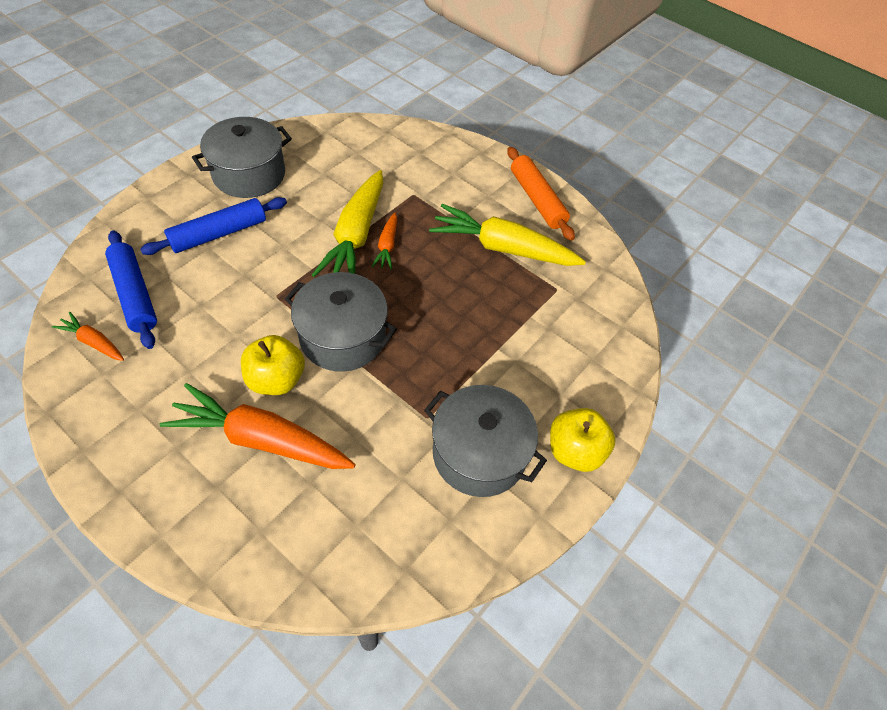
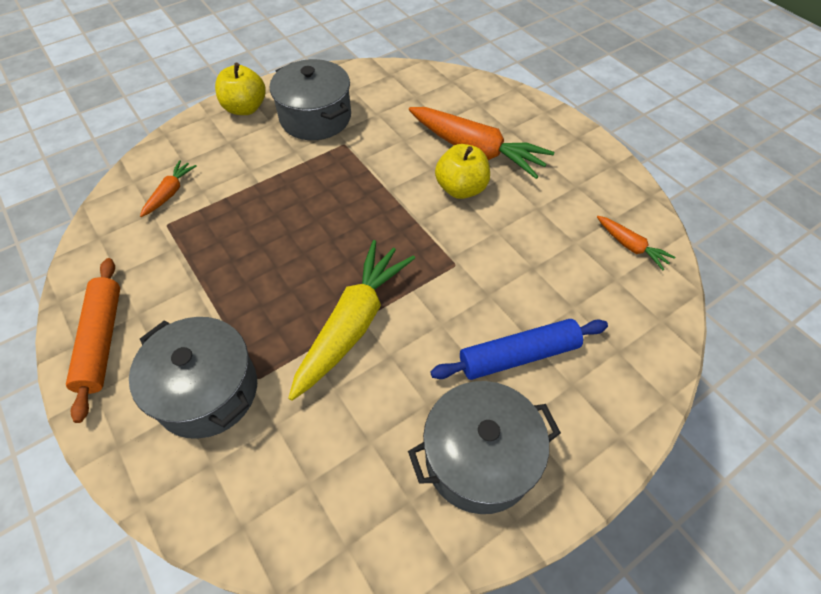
camera: 160 degrees left, 0 degrees up
(135, 294) = (603, 290): blue rolling pin -> none
(342, 337) = (396, 213): grey pot -> grey pot (207, 391)
(387, 246) = (321, 303): orange carrot -> orange carrot (170, 193)
(502, 248) = (191, 279): yellow carrot -> none

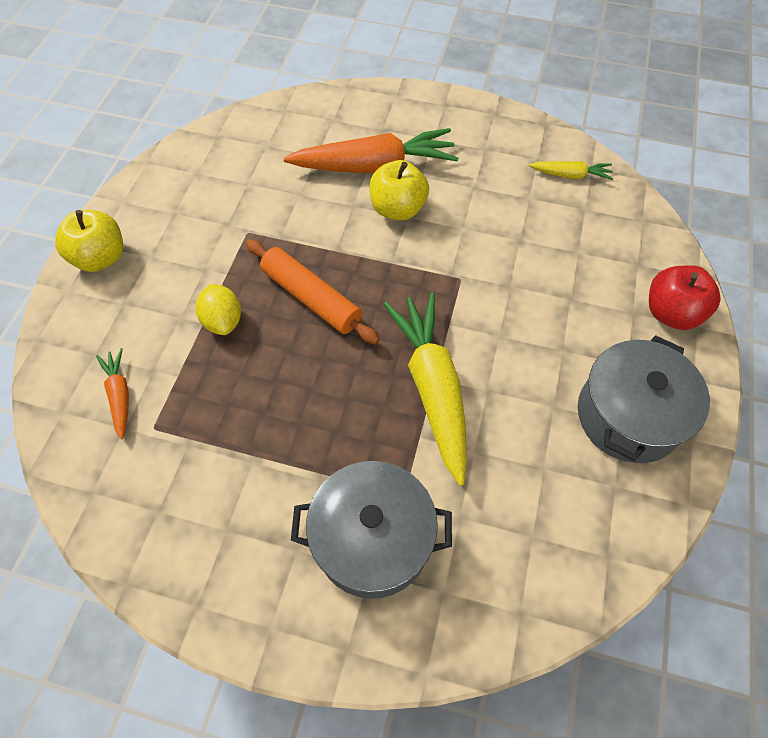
camera: 40 degrees left, 5 degrees up
(102, 340) = (220, 580): orange rolling pin -> orange rolling pin (311, 298)
(271, 188) = (223, 321): none -> yellow lemon
(315, 117) = (189, 223): grey pot -> none
(518, 355) = (578, 318): blue rolling pin -> none
(607, 409) = (671, 313): none -> red apple
(631, 246) = (571, 175): orange carrot -> yellow carrot

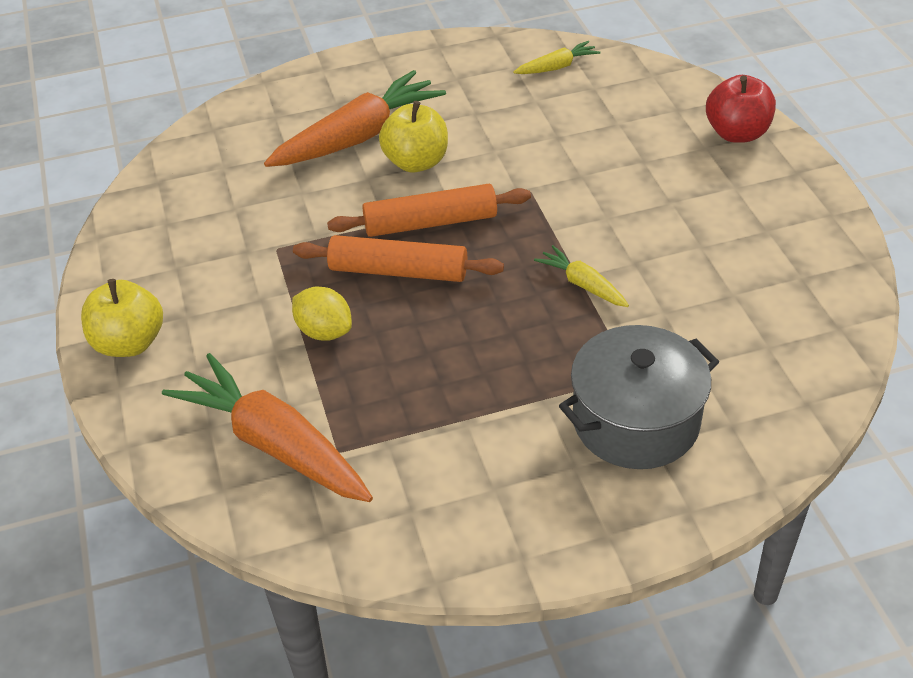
camera: 30 degrees left, 15 degrees down
(120, 395) = (274, 443): orange carrot -> orange carrot, size x2.07
(366, 268) = (430, 223): none -> orange rolling pin
(432, 387) = (582, 284): yellow carrot -> yellow carrot, size x0.48
(628, 415) = (767, 223): grey pot -> none

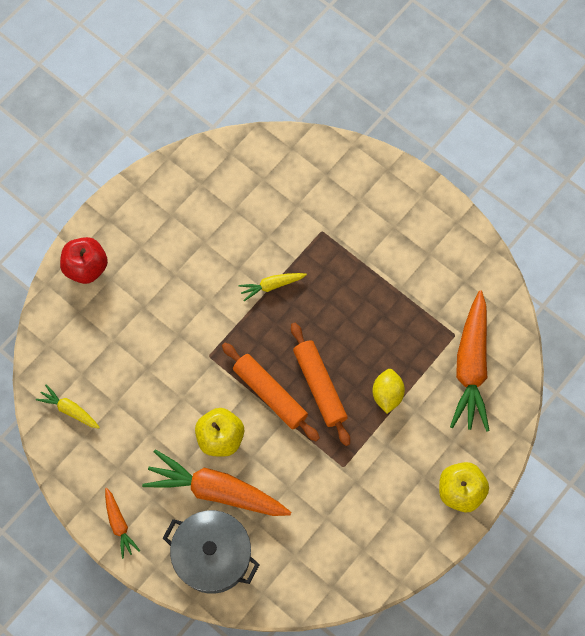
camera: 125 degrees left, 25 degrees up
(394, 60) = (119, 524): none -> orange carrot
(582, 284) = (271, 286): yellow carrot -> yellow carrot turned 60 degrees clockwise
(635, 421) = (350, 215): grey pot -> grey pot (212, 556)

